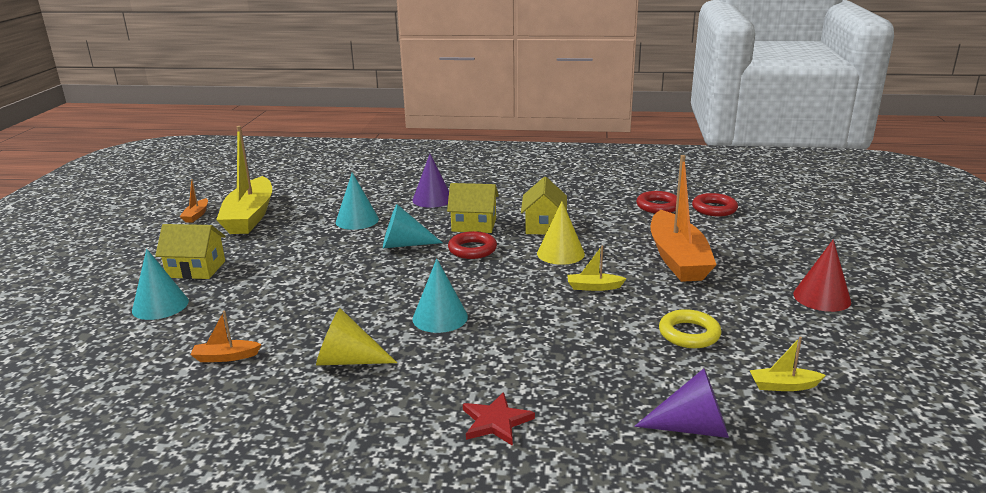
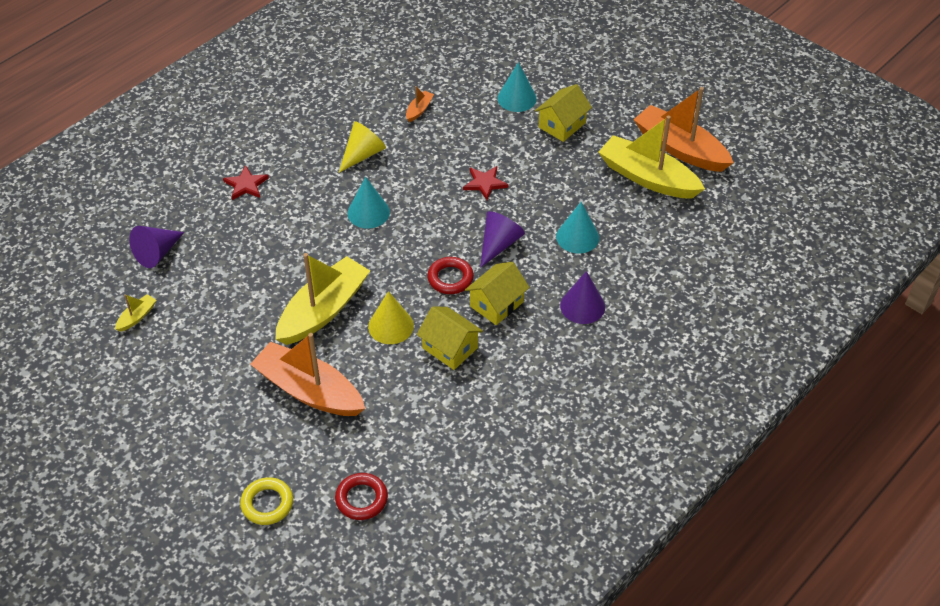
camera: 125 degrees right, 25 degrees up
(196, 215) = (680, 148): orange boat -> orange boat, size x2.41
(327, 276) = (485, 183): none -> red star
(404, 244) = (499, 244): turquoise cone -> purple cone
(594, 287) = (323, 310): yellow boat -> yellow boat, size x2.41
(658, 206) = (409, 460): red ring -> none
(689, 334) = (222, 316): yellow ring -> yellow ring (267, 504)
(821, 297) = (174, 426): red cone -> none

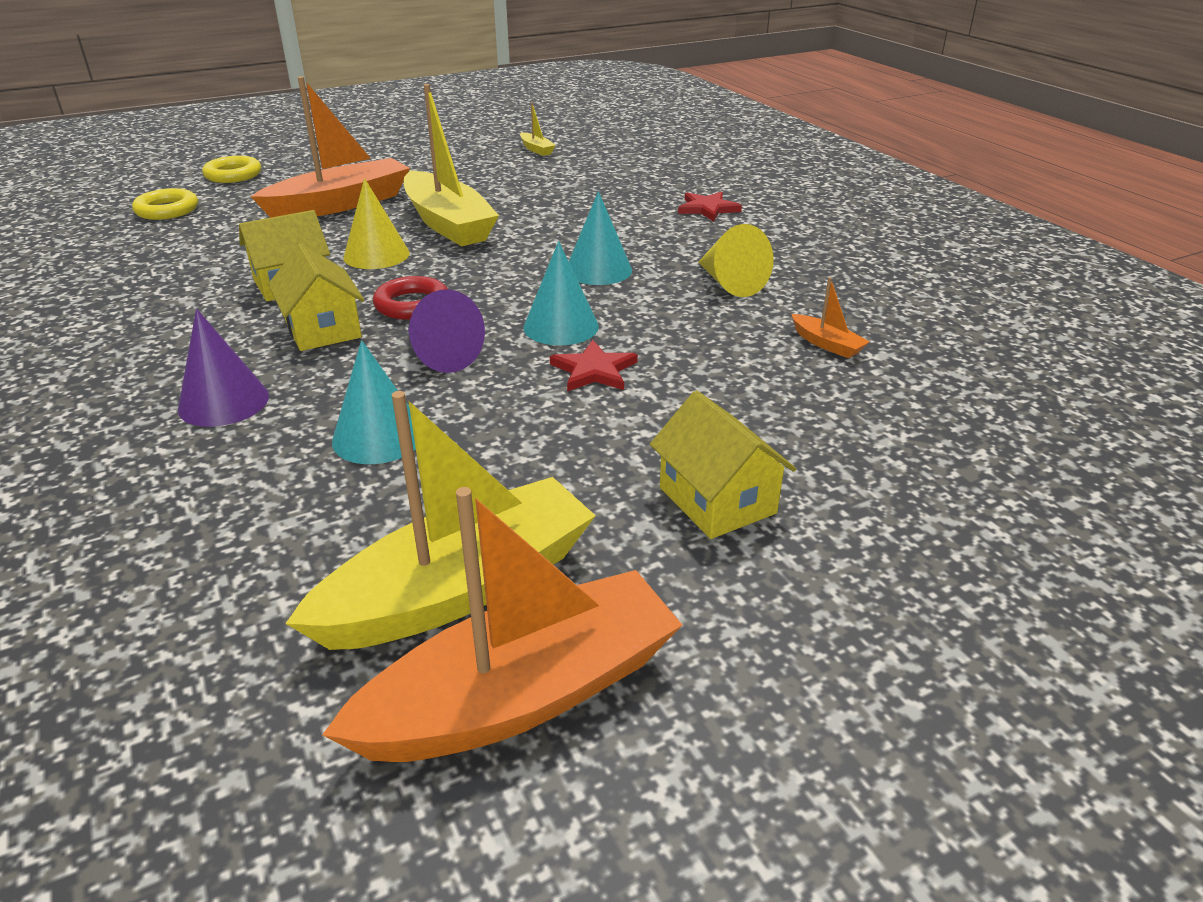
camera: 110 degrees right, 15 degrees down
(157, 253) = (622, 162): purple cone -> none
(361, 499) = (167, 210): red ring -> yellow ring
(517, 98) = (833, 458): turquoise cone -> turquoise cone (561, 326)

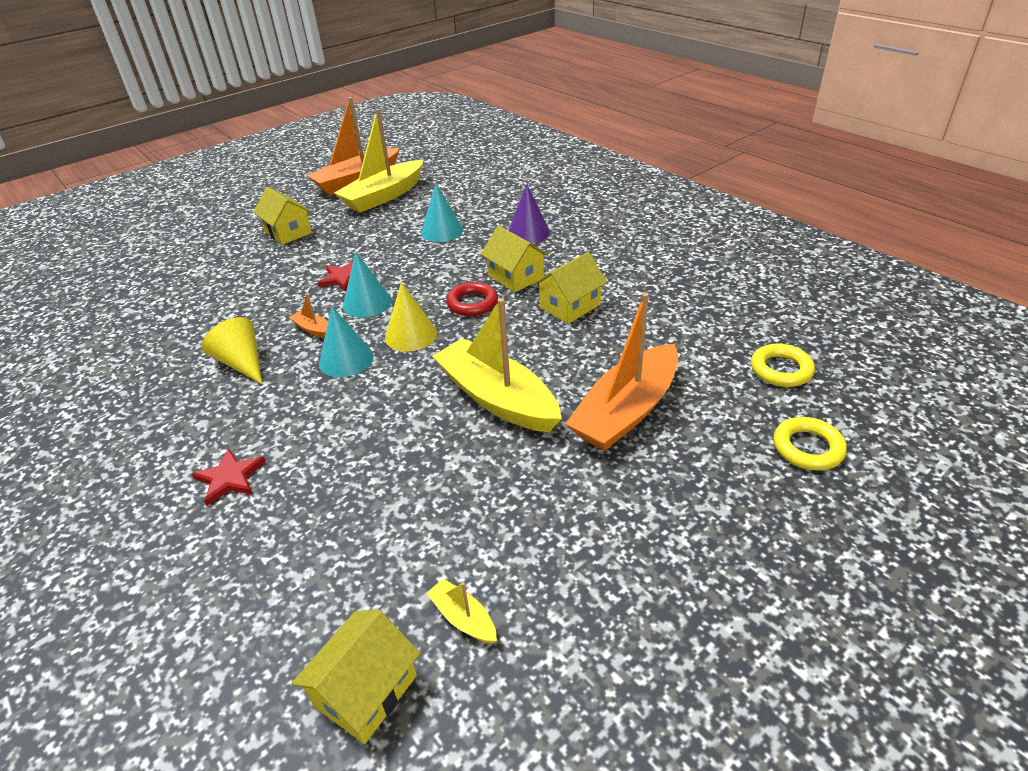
camera: 170 degrees right, 5 degrees up
(376, 255) = (532, 345): yellow cone -> yellow cone (411, 335)
(440, 355) = (434, 273): purple cone -> none
(599, 140) = (366, 691): none -> yellow house
(827, 344) = (197, 318): orange boat -> orange boat (314, 330)

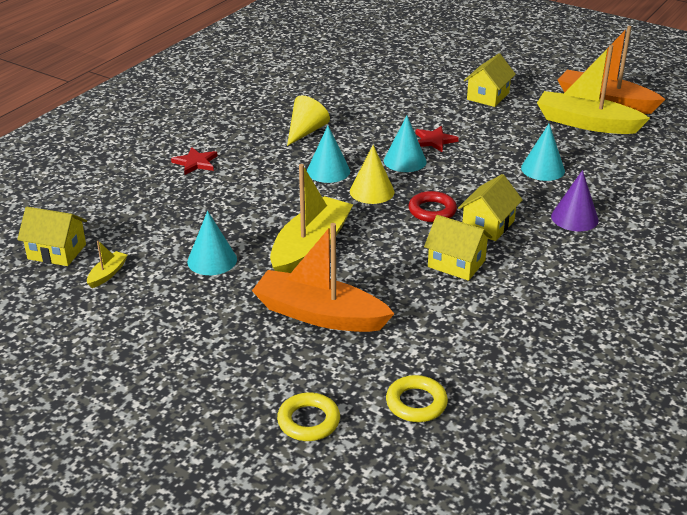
camera: 70 degrees right, 5 degrees down
(314, 330) = (358, 148): orange boat -> none
(482, 490) = (212, 260): none -> turquoise cone

